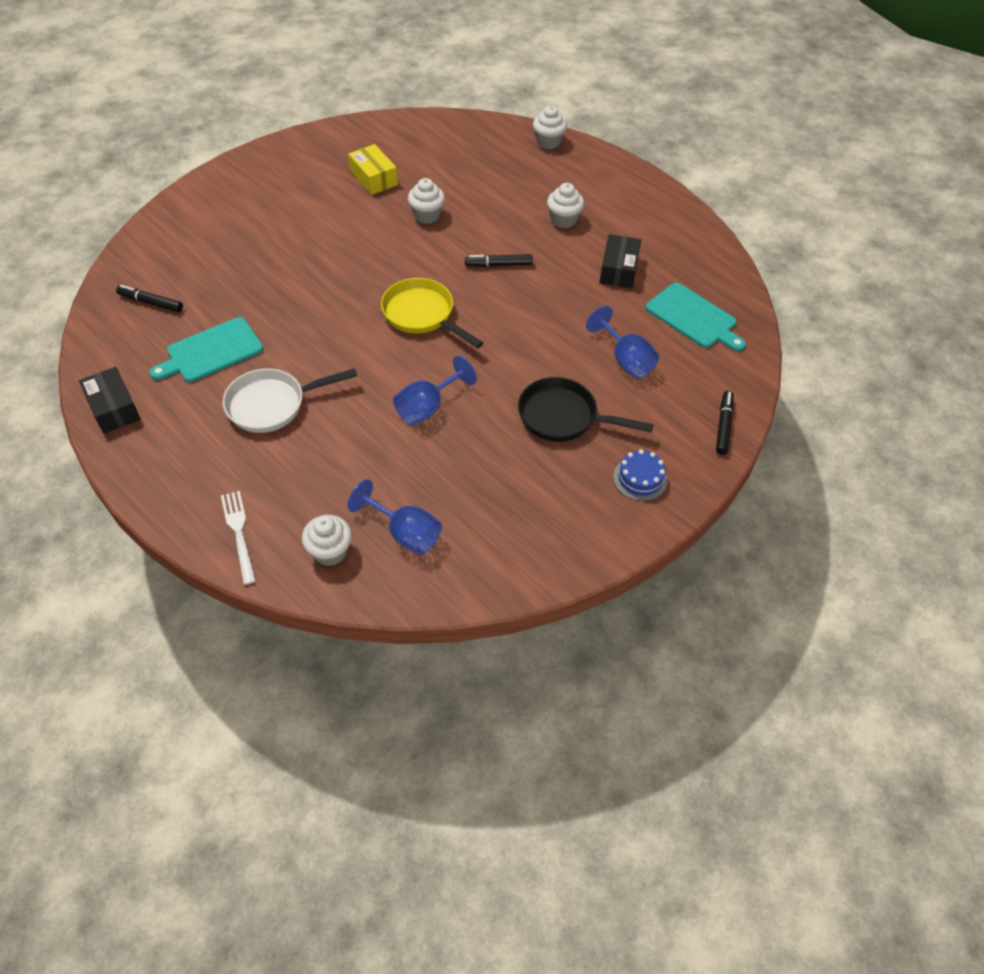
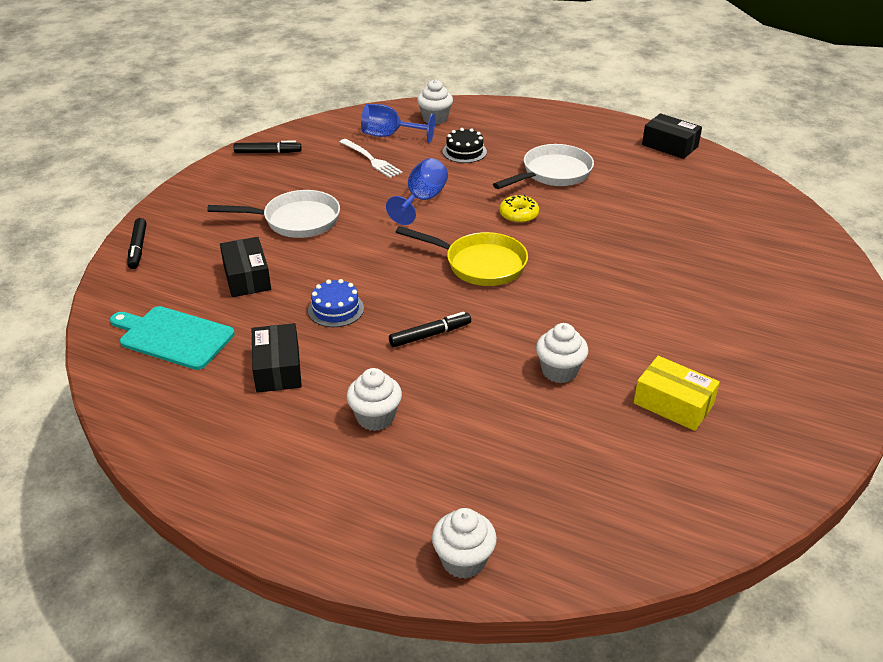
camera: 160 degrees right, 15 degrees down
(151, 303) = (742, 211): black marker -> black marker (267, 152)
(211, 351) = (643, 192): turquoise cutting board -> none
(238, 532) = (504, 114): white fork -> white fork (372, 160)
(337, 471) = (464, 151): none -> black cake
(349, 359) = (518, 215): none -> yellow donut
(563, 417) = (295, 221): black pan -> white pan
(625, 359) = (247, 277): blue goblet -> black box
(640, 479) = (215, 198): blue cake -> blue cake (336, 309)

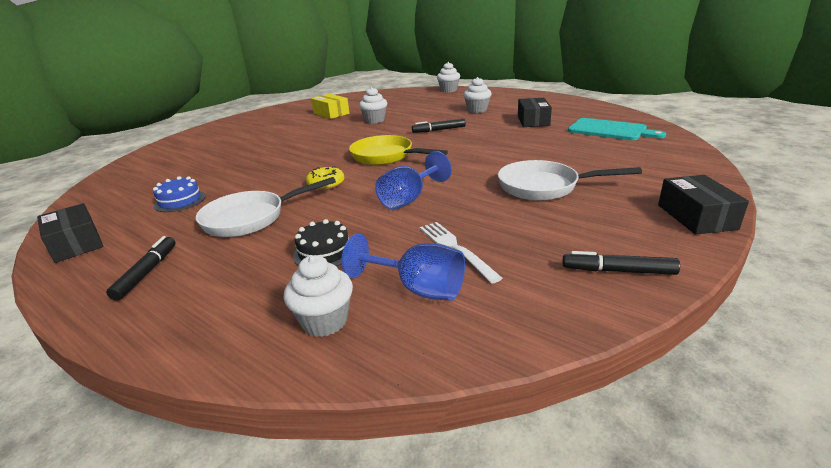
camera: 165 degrees left, 10 degrees down
(138, 248) = (696, 172): black marker -> black marker (146, 273)
(247, 277) = (573, 153): black box -> black box (696, 217)
(336, 309) = (499, 139): blue cake -> blue cake (180, 201)

